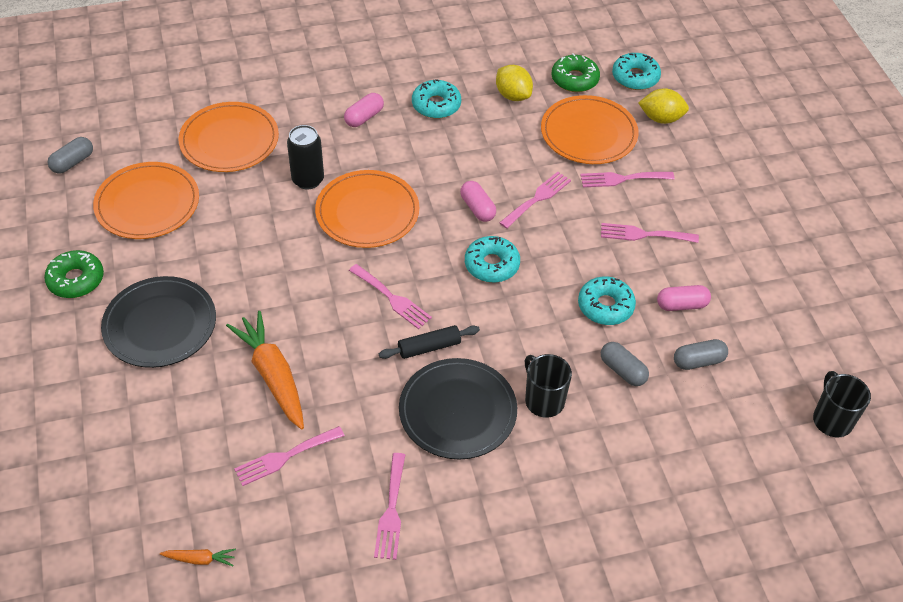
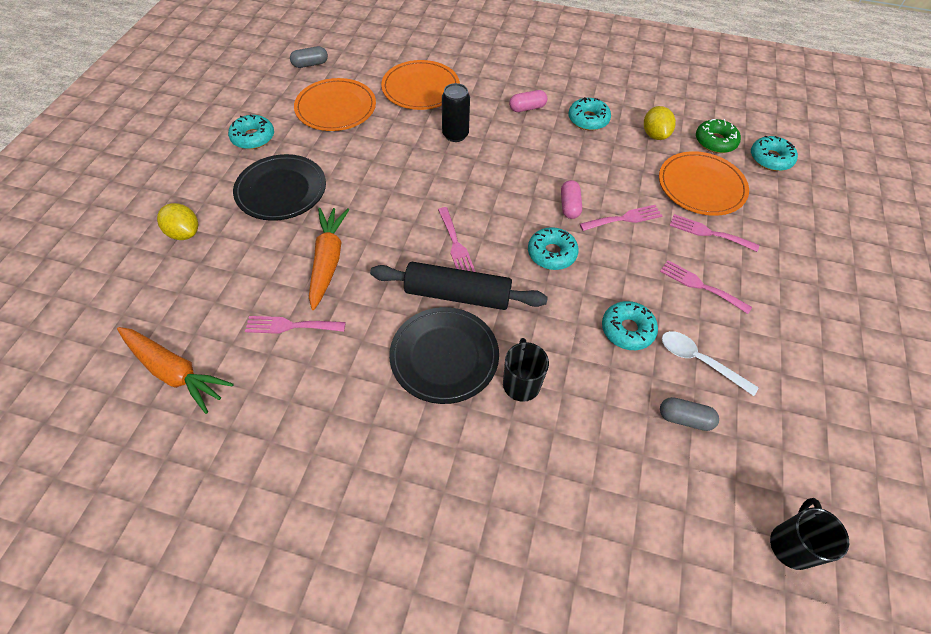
camera: 30 degrees right, 5 degrees up
(76, 280) = (253, 137): green donut -> turquoise donut
(200, 559) = (174, 372): orange carrot -> orange carrot, size x2.23
(367, 212) = (482, 174): orange plate -> none
(391, 511) = (335, 411): pink fork -> none
(429, 347) = (457, 294): black rolling pin -> black rolling pin, size x1.87
(622, 370) = (608, 392): grey capsule -> none
(661, 118) = (774, 199): yellow lemon -> yellow lemon (184, 233)
(681, 305) = (699, 361): pink capsule -> white spoon

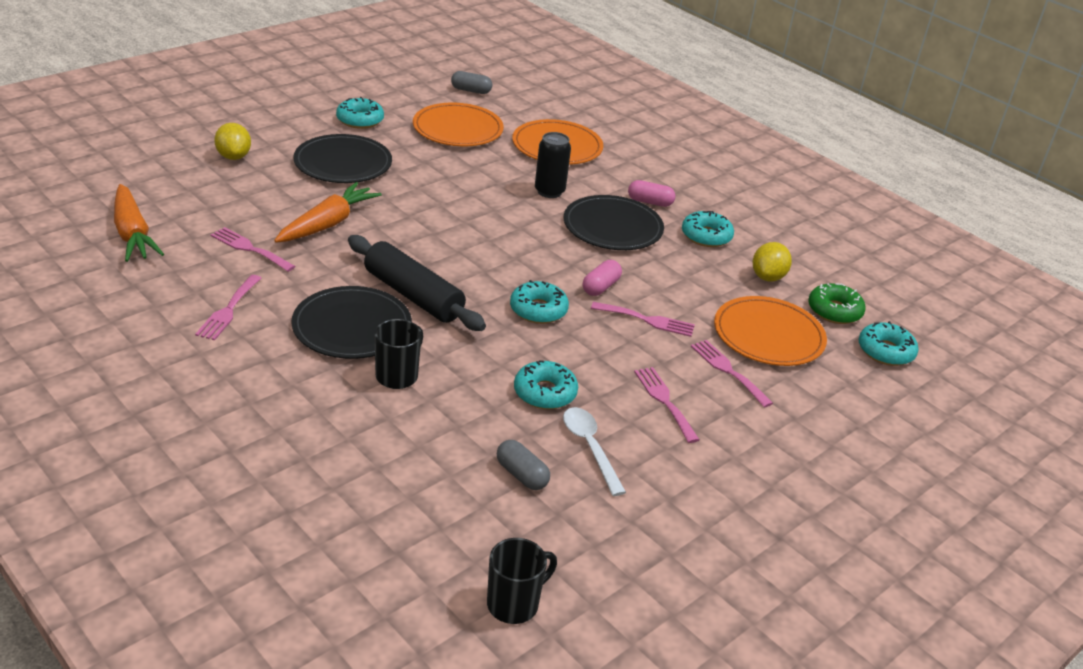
camera: 30 degrees right, 20 degrees down
(456, 244) = (453, 263): pink fork -> pink fork (228, 310)
(526, 145) = (612, 227): none -> black plate

